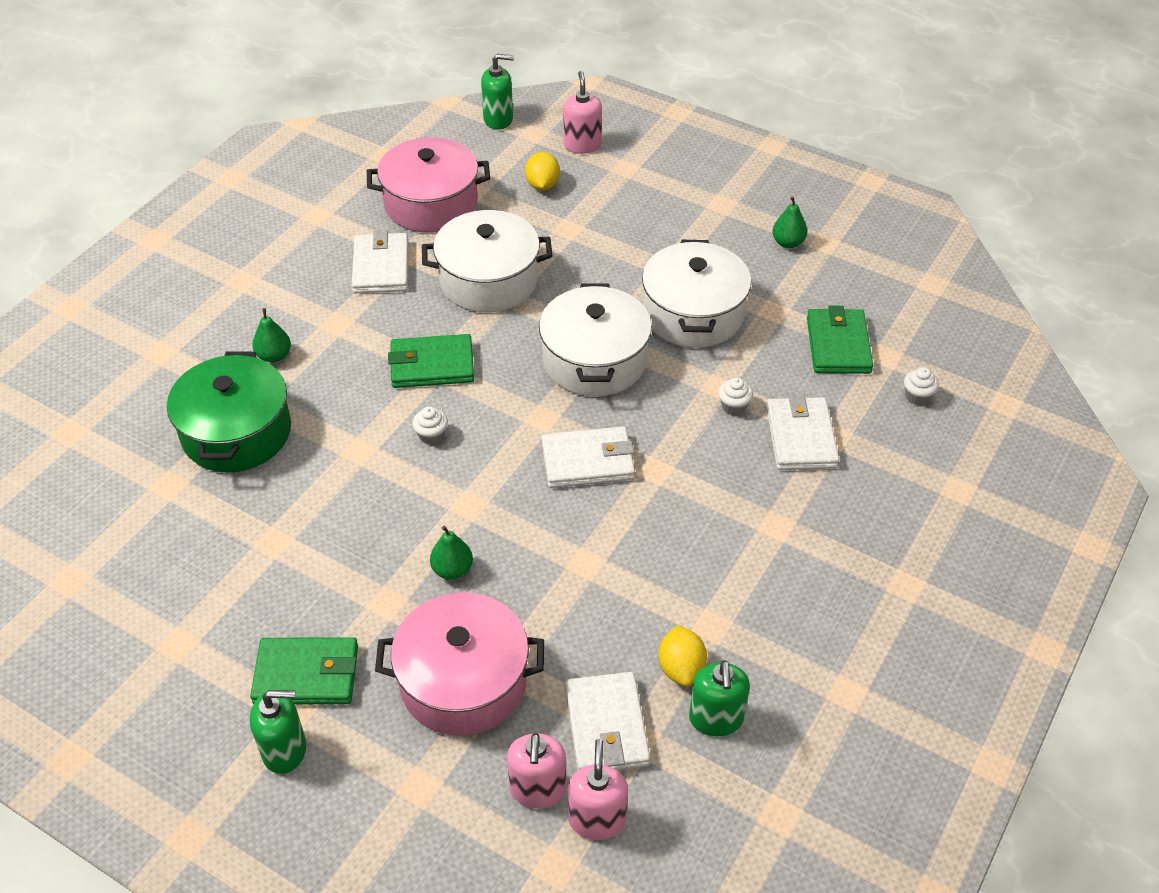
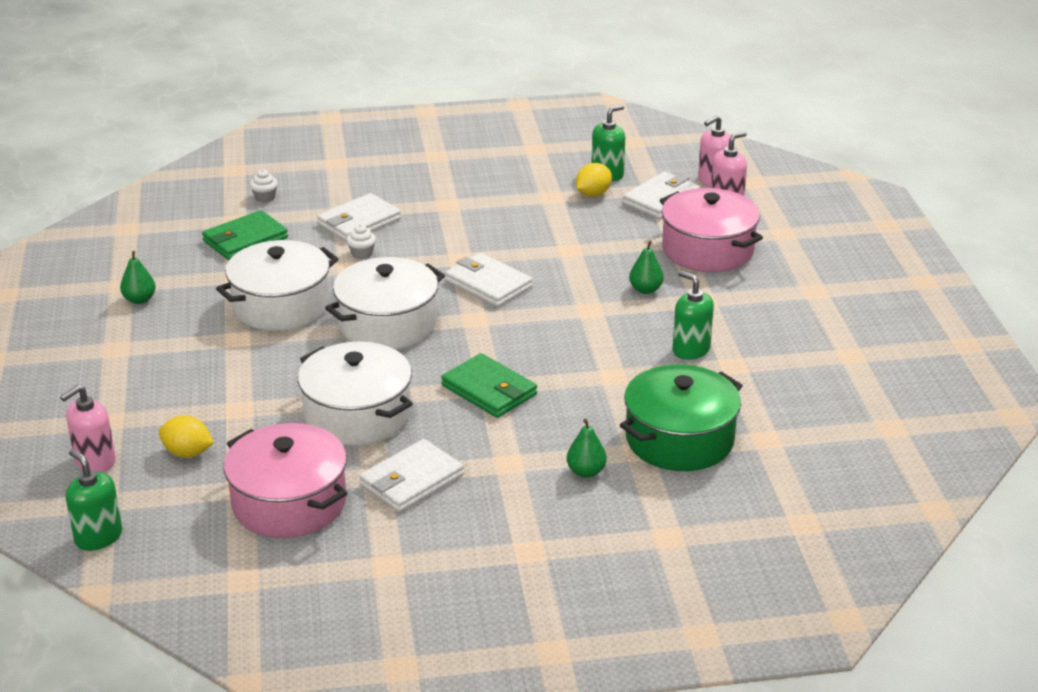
camera: 130 degrees left, 15 degrees down
(285, 750) = (837, 280): green soap dispenser -> green soap dispenser (691, 350)
(307, 674) = (789, 299): green wallet -> none
(431, 436) = (555, 353): white cupcake -> none
(542, 185) = (187, 453): yellow lemon -> yellow lemon turned 60 degrees clockwise

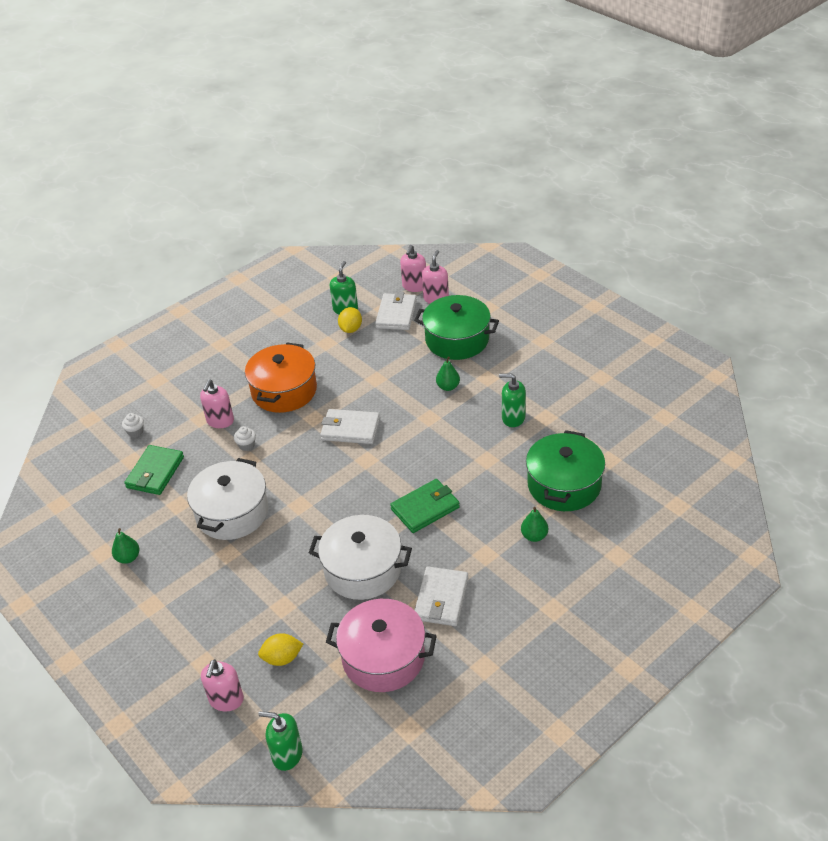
camera: 30 degrees left, 10 degrees up
(359, 222) = (220, 421): white wallet -> pink soap dispenser
(387, 324) = (316, 491): white pot -> none
(456, 221) = (284, 391): none -> orange pot
(489, 390) = (425, 508): green wallet -> green wallet turned 45 degrees counterclockwise
(707, 250) = (457, 340): pink pot -> green pot

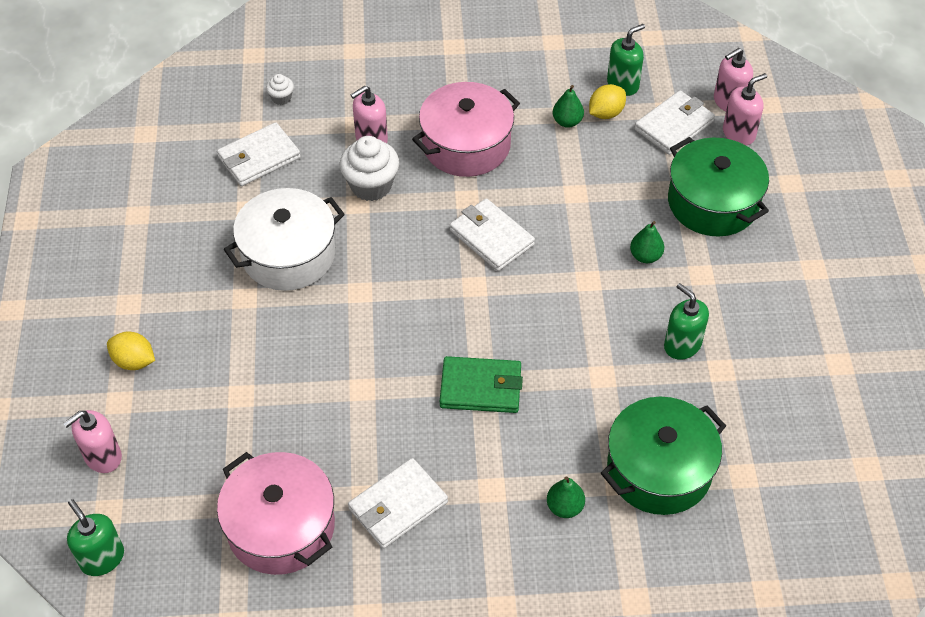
camera: 35 degrees right, 10 degrees up
(128, 558) = (153, 237): green pear -> green pear (567, 122)
(155, 472) = (259, 158): green wallet -> white wallet
(246, 445) = (371, 185): white cupcake -> white cupcake, size x2.03
(282, 658) = (189, 452): yellow lemon -> yellow lemon (134, 361)
(284, 391) = (466, 145): orange pot -> pink pot
(362, 569) = (352, 412): white pot -> none

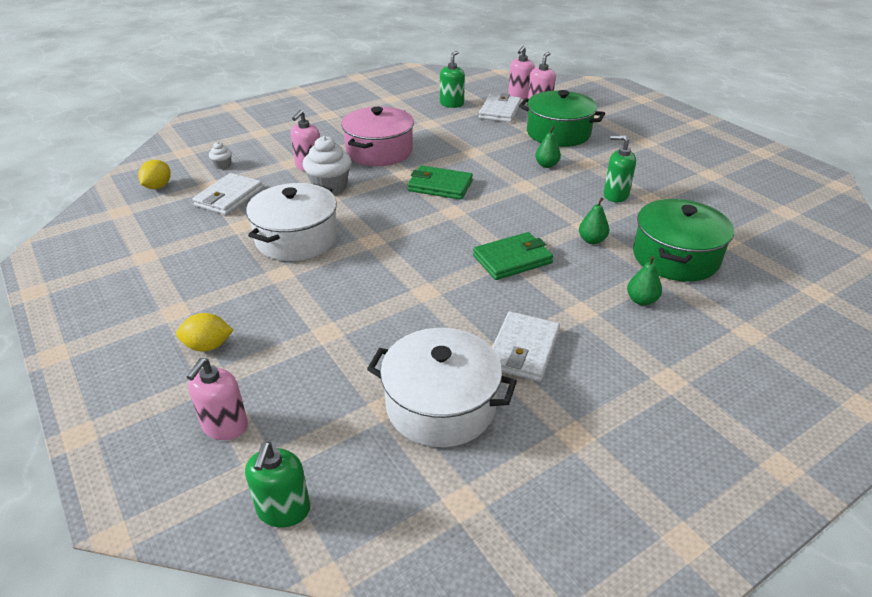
camera: 30 degrees left, 15 degrees down
(102, 558) = (283, 510): green soap dispenser -> green soap dispenser turned 105 degrees counterclockwise
(281, 527) = (440, 405): pink pot -> white pot
(491, 237) = (440, 186): white wallet -> green wallet
(567, 122) = (434, 125): green pear -> green pear (592, 240)
(606, 113) = (454, 116): yellow lemon -> yellow lemon (158, 186)

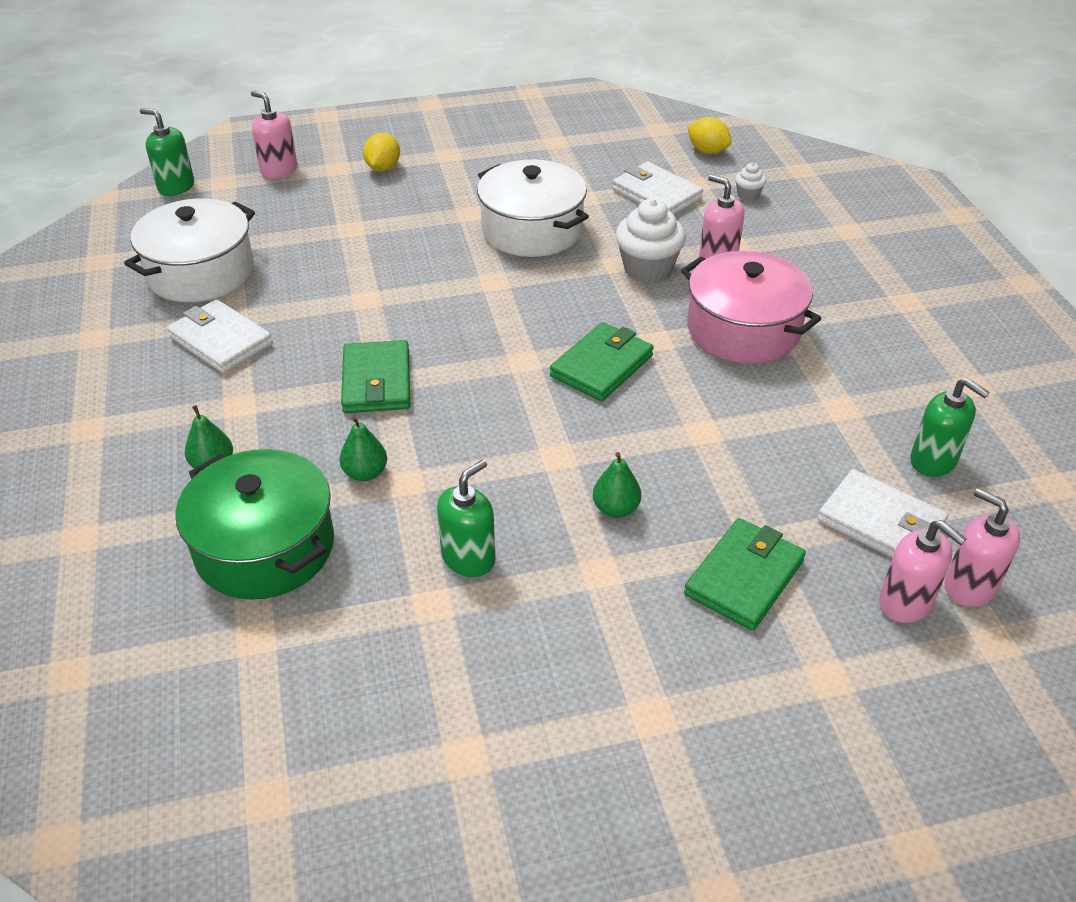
camera: 110 degrees right, 5 degrees up
(558, 133) = (744, 577): green pot -> green wallet

